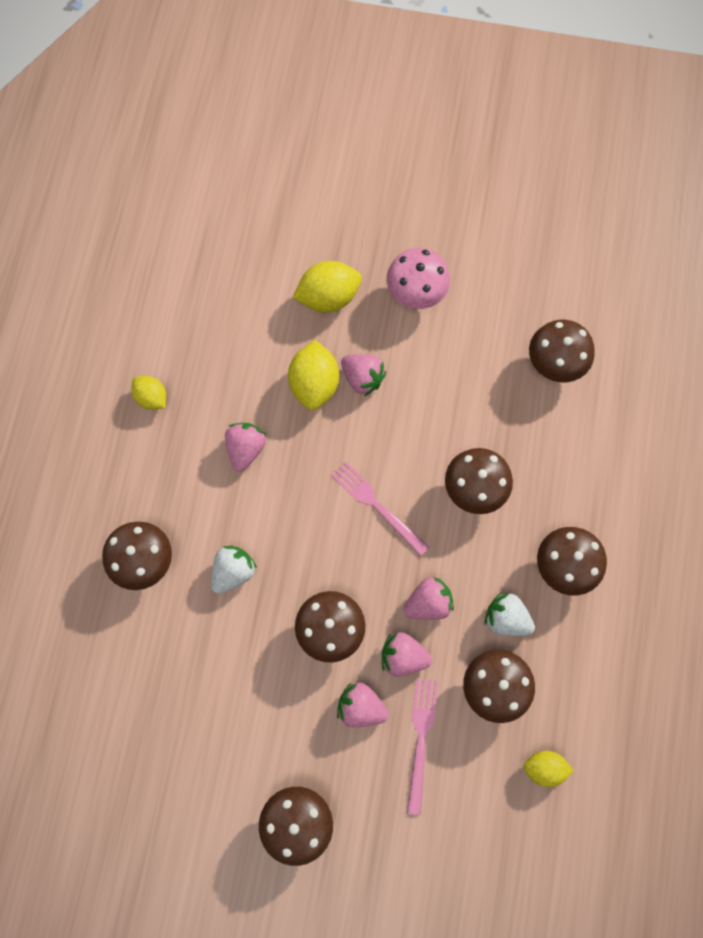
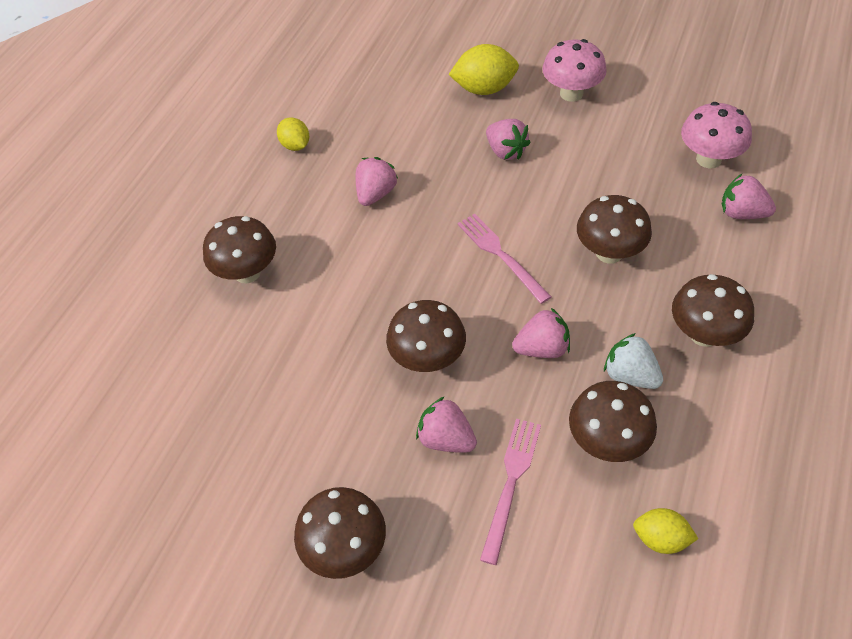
camera: 15 degrees right, 20 degrees down
(233, 572) = (336, 293): white strawberry -> none
(314, 384) = (456, 151): yellow lemon -> none
(403, 657) = (504, 396): pink strawberry -> pink strawberry (742, 213)
(555, 363) = (708, 159): brown mushroom -> pink mushroom

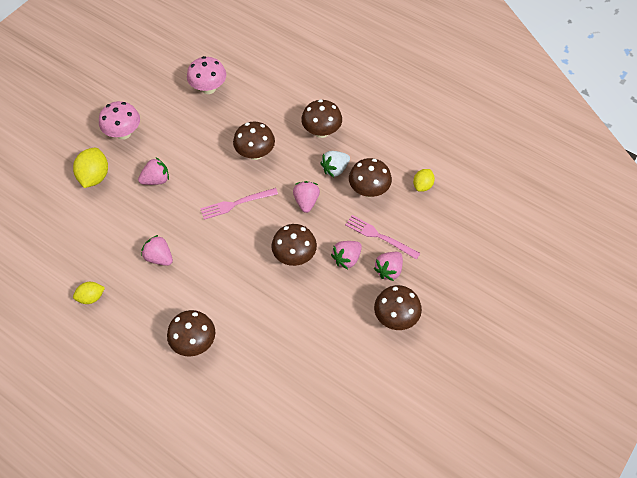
camera: 80 degrees left, 5 degrees up
(742, 213) = (252, 89): pink strawberry -> pink strawberry (389, 270)

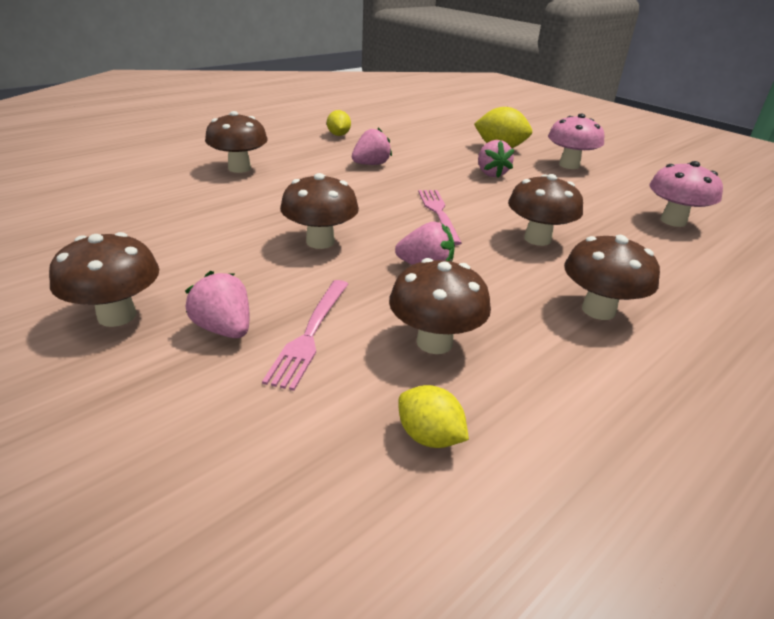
camera: 100 degrees right, 25 degrees down
(335, 169) = (497, 309): white strawberry -> none
(347, 259) = (283, 286): pink strawberry -> none
(380, 236) = (310, 333): pink fork -> pink fork turned 150 degrees clockwise

